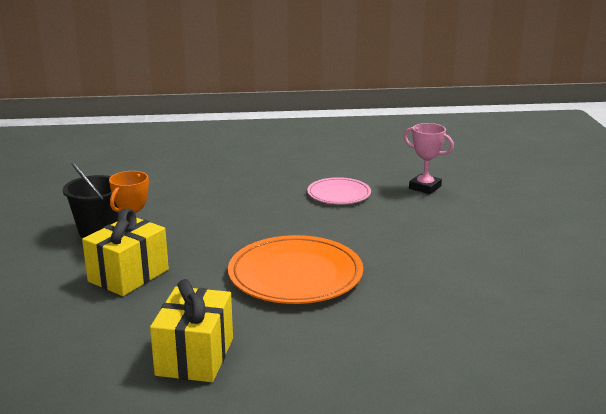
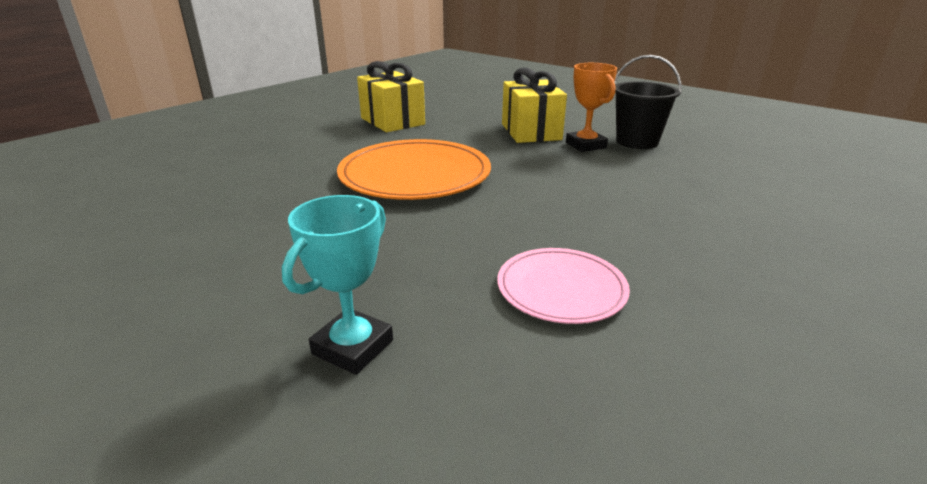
camera: 135 degrees right, 5 degrees up
(425, 187) = (457, 404): pink trophy -> none
(442, 210) = (353, 347): none -> turquoise trophy

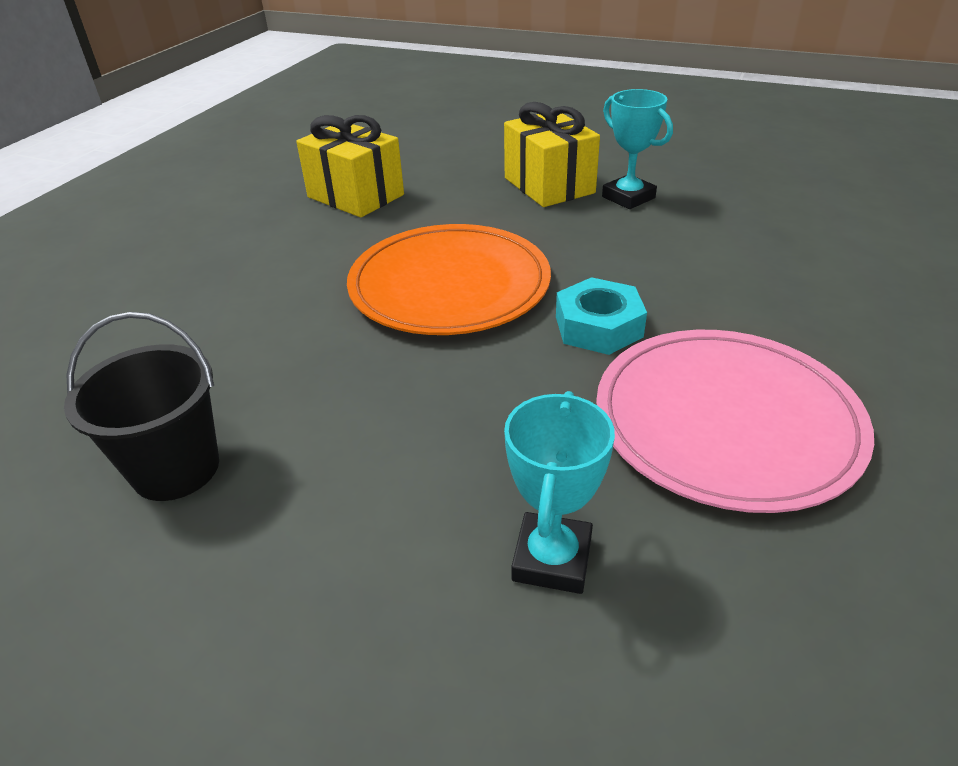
camera: 15 degrees left, 10 degrees up
(504, 214) = (598, 326): none -> turquoise nut
(561, 288) = (726, 421): pink plate -> pink plate, size x1.73
(585, 145) = (628, 197): orange trophy -> turquoise trophy
(637, 142) = (684, 181): black bucket -> black bucket (176, 468)

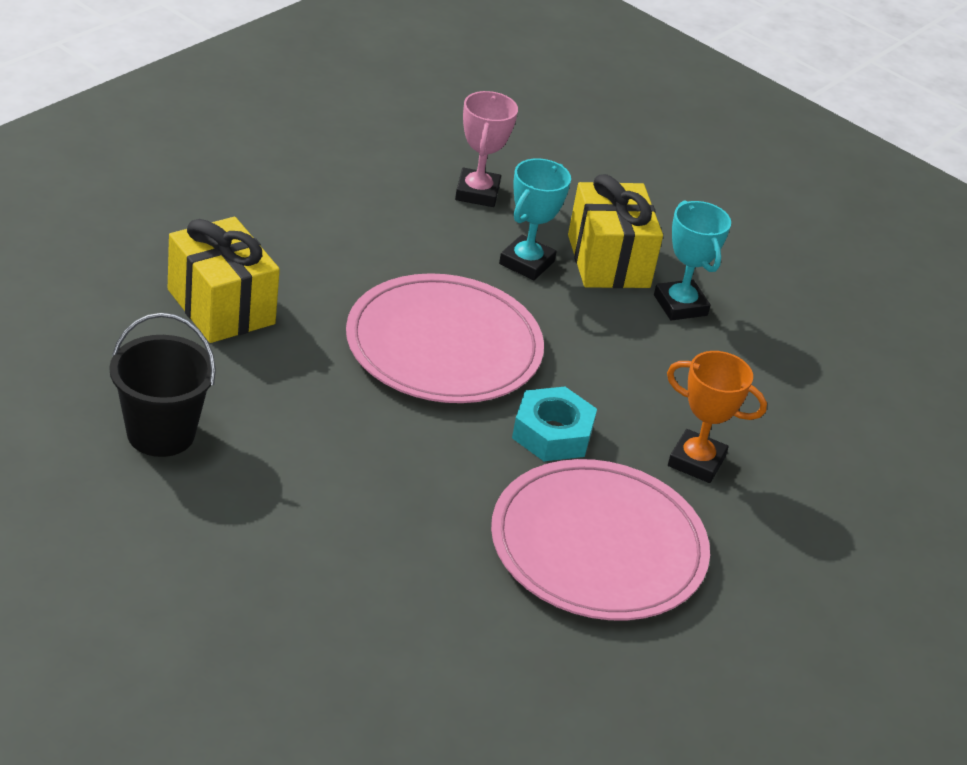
camera: 10 degrees right, 0 degrees up
(355, 196) = (401, 206): yellow gift -> yellow gift (221, 307)
(414, 172) = (477, 193): none -> pink trophy
(449, 285) = (443, 346): orange plate -> pink plate
(552, 559) = (404, 588): turquoise trophy -> turquoise trophy (526, 263)
(745, 307) = (696, 461): none -> orange trophy

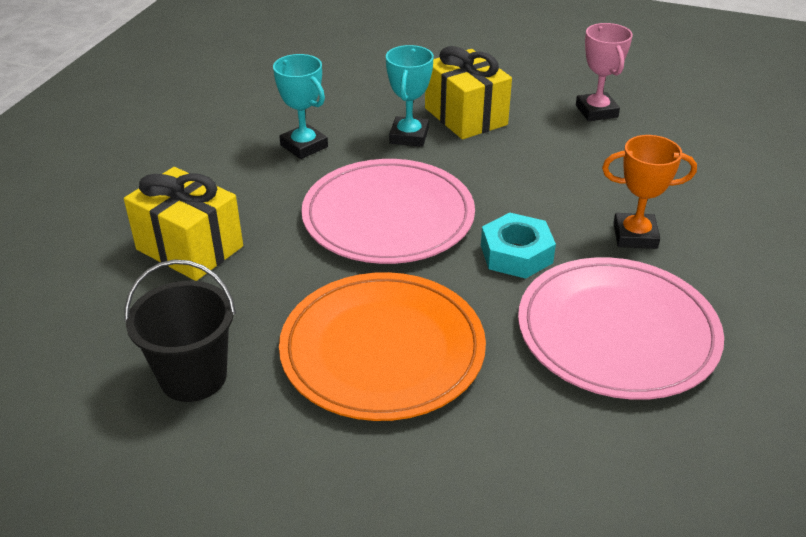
camera: 15 degrees left, 0 degrees up
(352, 475) = (382, 350): none -> orange plate
(477, 193) = (341, 100): pink trophy -> pink trophy (596, 111)
(680, 305) = (537, 129): turquoise trophy -> turquoise trophy (304, 146)

